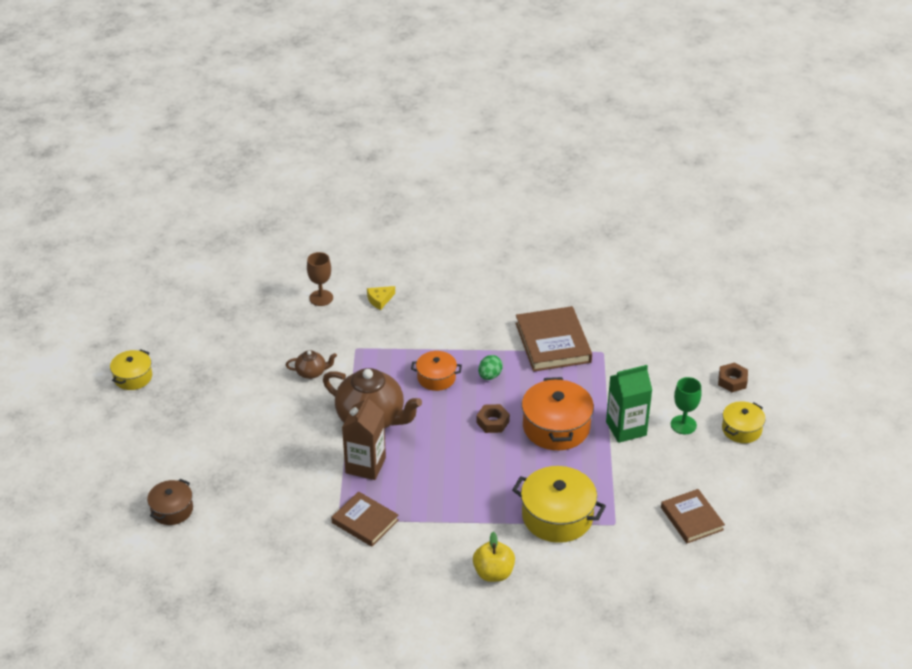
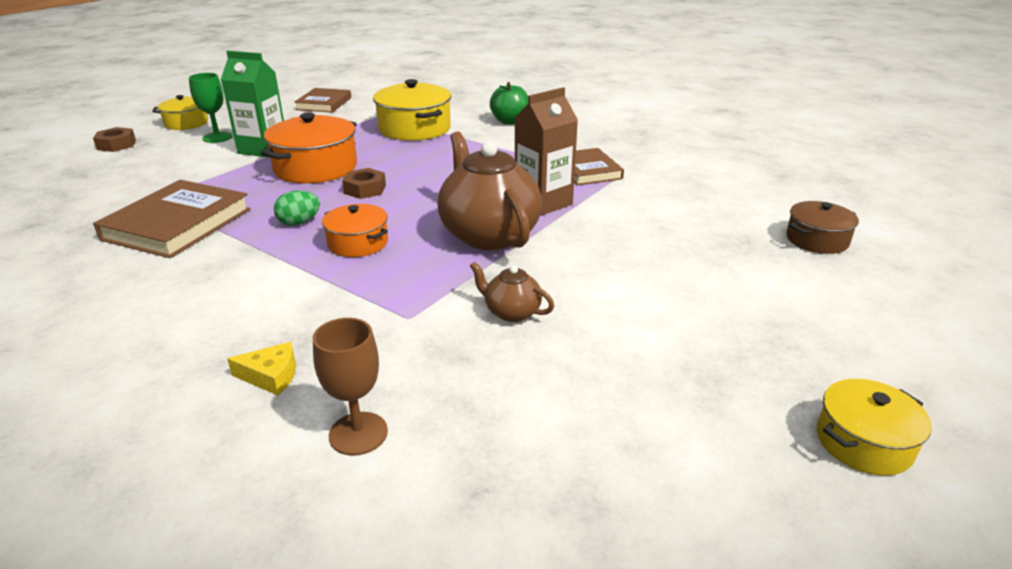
camera: 145 degrees left, 10 degrees down
(493, 573) = (509, 121): yellow apple -> green apple

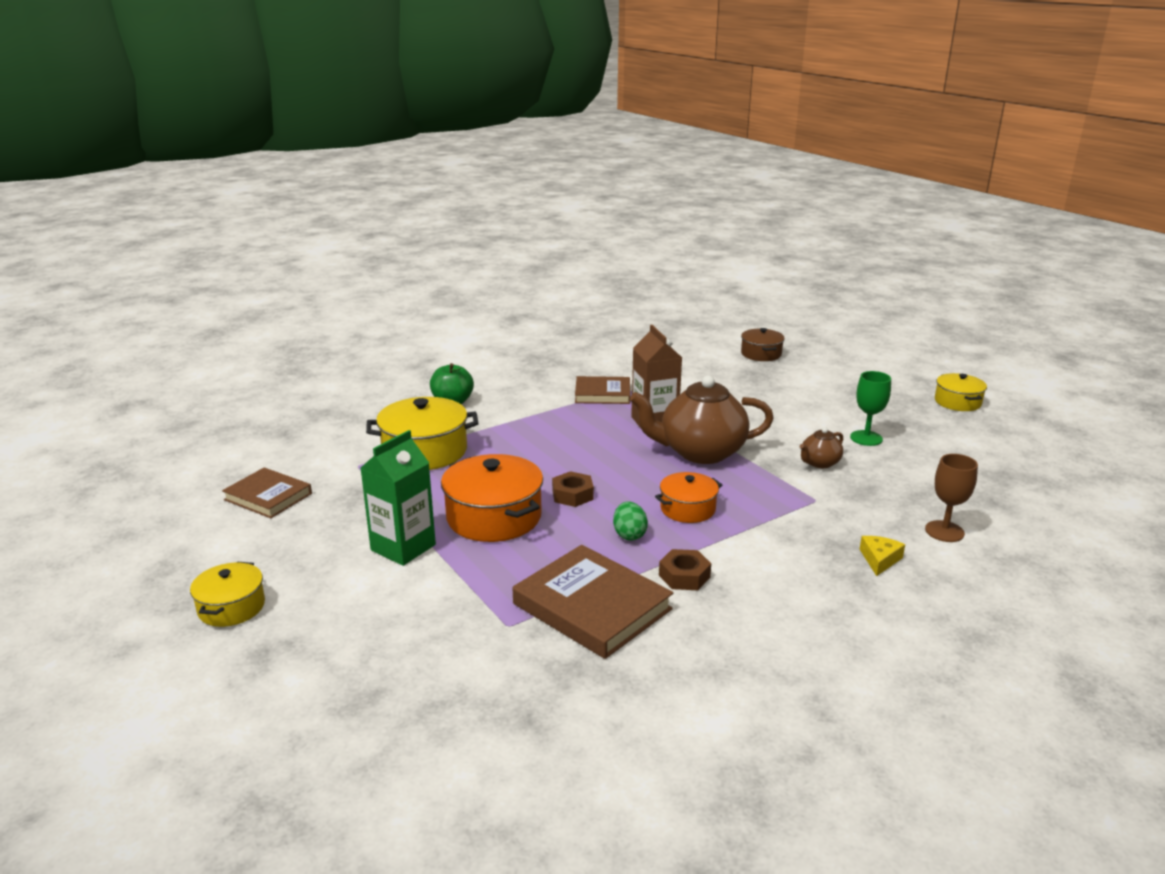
camera: 70 degrees left, 5 degrees down
(116, 145) = (270, 669): brown nut -> brown nut (684, 576)
(217, 137) = (324, 580): green goblet -> green goblet (866, 438)

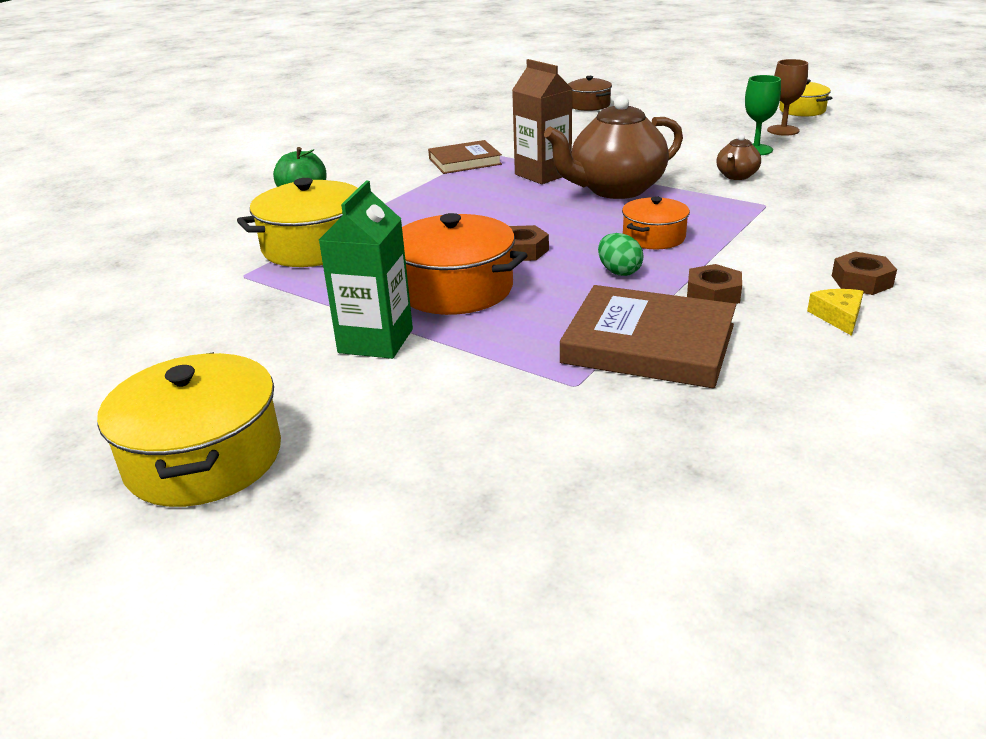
camera: 20 degrees left, 5 degrees up
(231, 607) = (204, 458): yellow pot -> yellow pot, size x1.69
(268, 497) = (151, 330): brown book -> none
(821, 598) = (861, 281): none -> brown nut
(879, 559) = (876, 238): yellow cheese -> yellow cheese (838, 317)
(944, 531) = (904, 205): brown goblet -> brown goblet (783, 130)

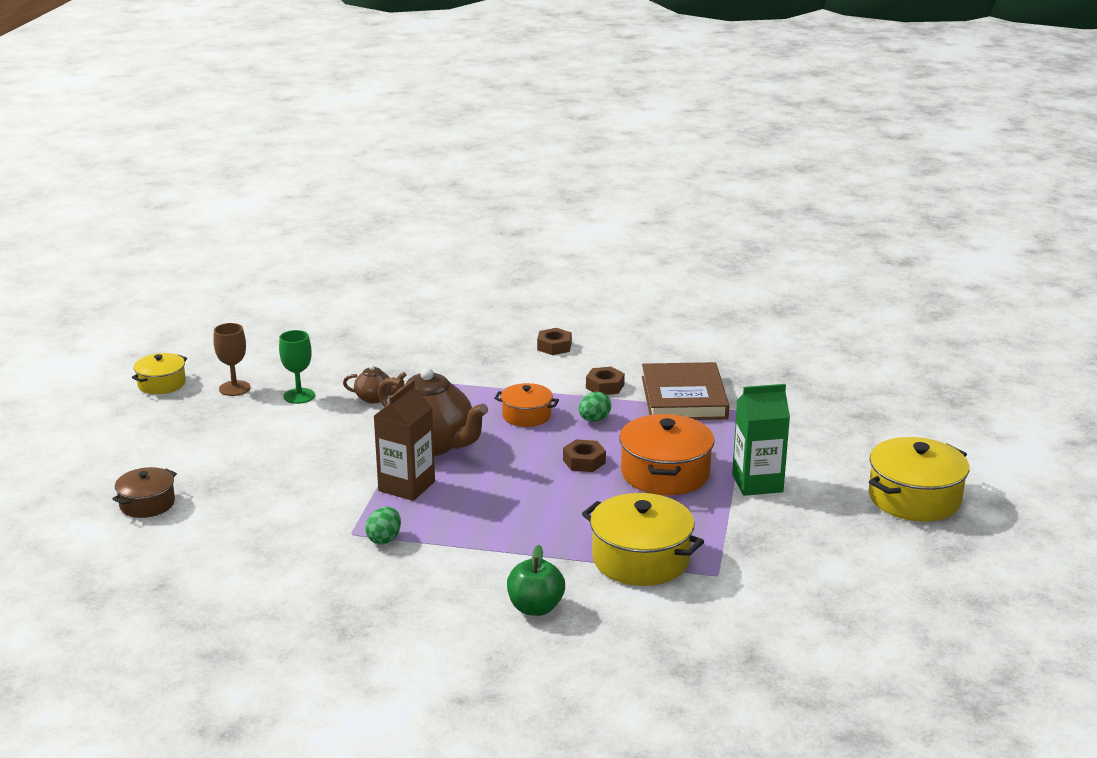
camera: 115 degrees left, 5 degrees down
(464, 161) = (384, 539): brown book -> green egg
(838, 317) = (607, 351): yellow cheese -> none

